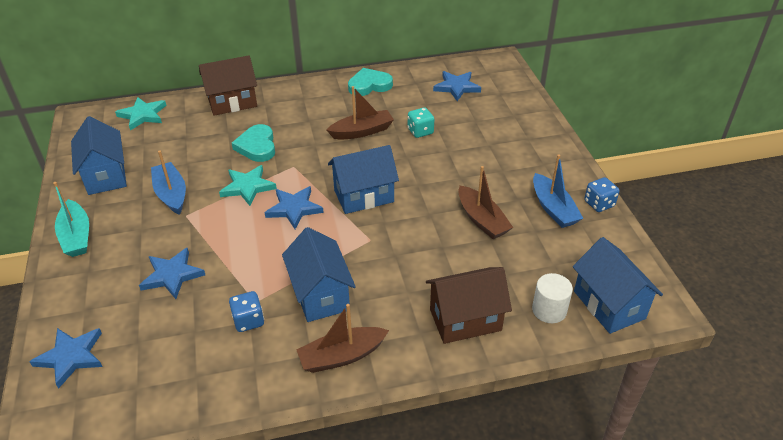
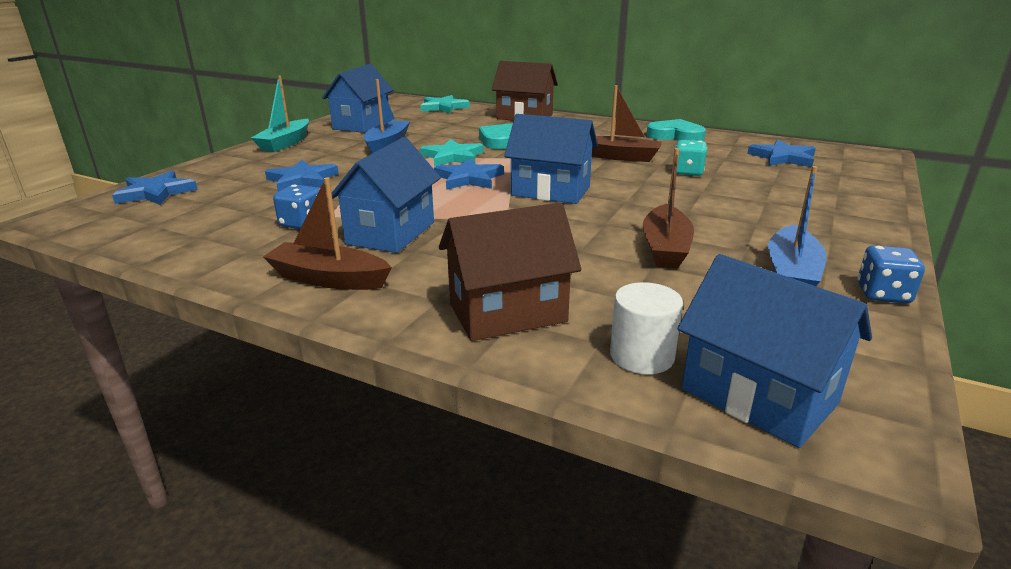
camera: 40 degrees right, 15 degrees down
(465, 320) = (507, 313): brown house -> brown house turned 45 degrees counterclockwise
(609, 305) = (758, 396): blue house -> blue house turned 60 degrees counterclockwise

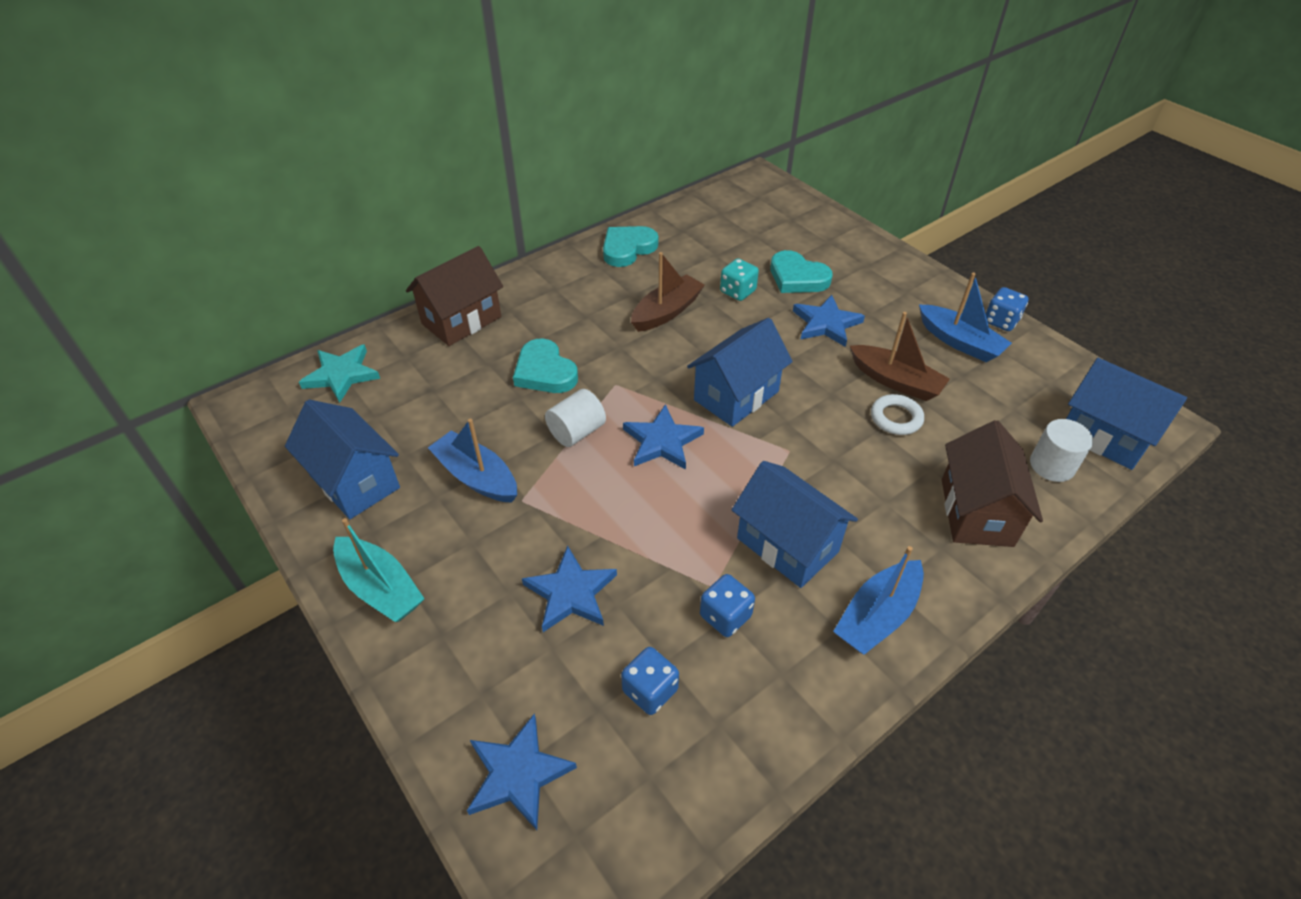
camera: 65 degrees left, 20 degrees up
(225, 213) = (650, 690): none -> blue dice
(329, 279) = (877, 616): brown boat -> blue boat
(452, 157) = (577, 432): turquoise star -> white cylinder
(607, 255) = (896, 418): none -> white ring
(752, 188) = (797, 277): none -> turquoise heart
(758, 396) = (1104, 436): blue house -> blue house turned 60 degrees clockwise
(782, 157) = (735, 224): blue star -> blue star (826, 324)

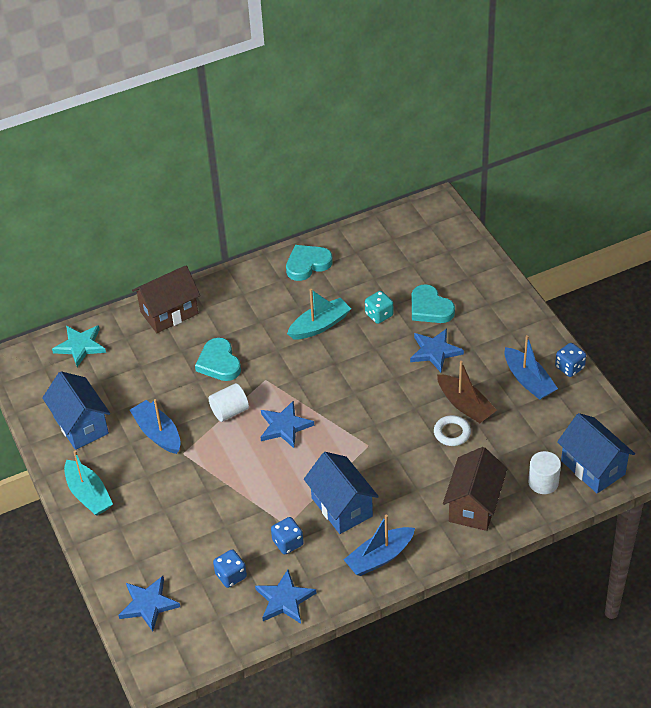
camera: 15 degrees right, 0 degrees up
(571, 593) = (200, 515): blue star -> blue star (284, 600)
(666, 312) = (320, 325): brown boat -> turquoise boat
(736, 396) = (346, 400): blue house -> none

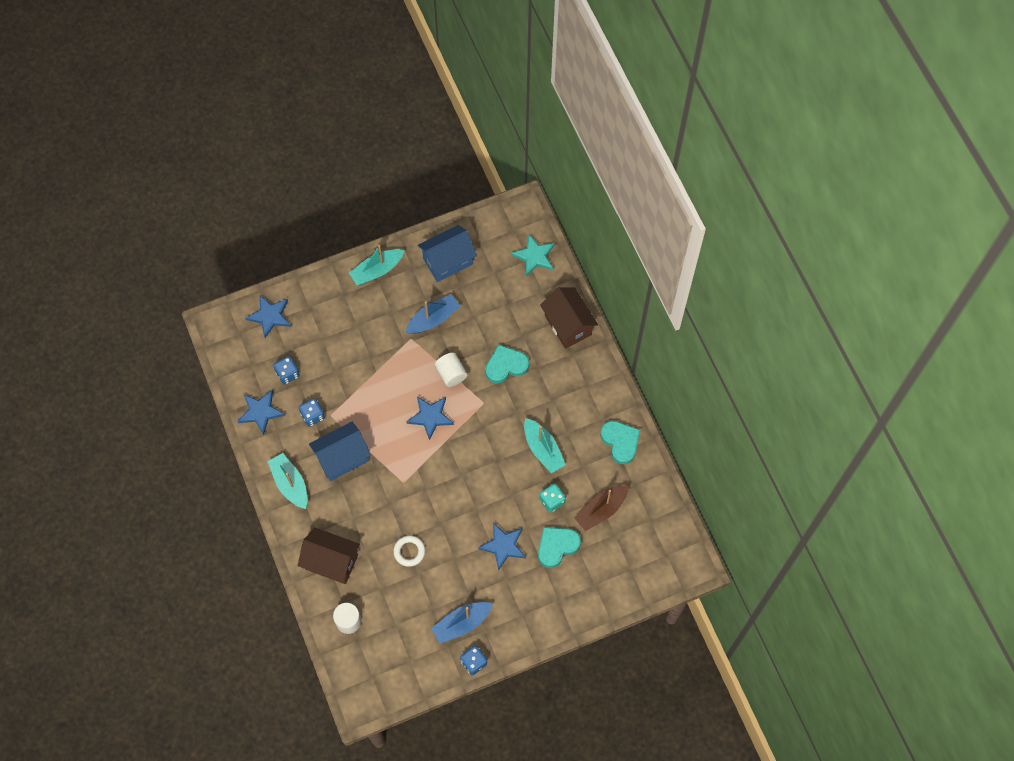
camera: 90 degrees right, 20 degrees up
(379, 557) = (290, 484): blue boat -> turquoise boat
(465, 405) = (439, 566): brown boat -> brown boat (601, 510)
(593, 467) = (359, 665): blue house -> none

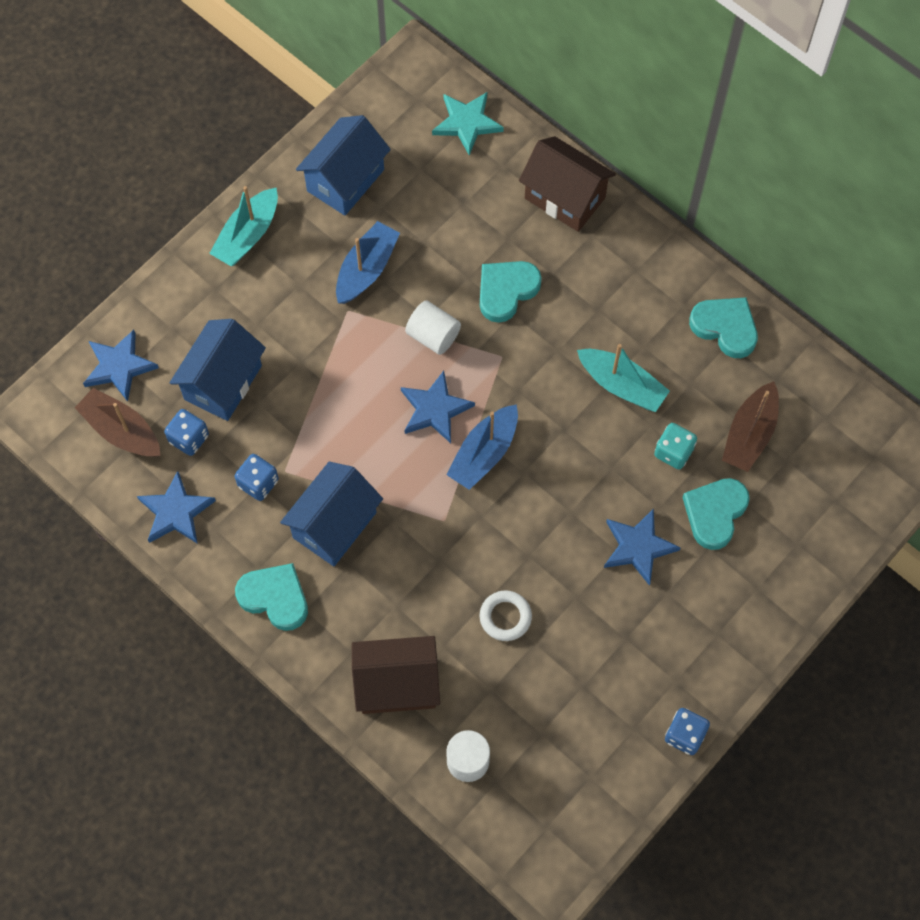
camera: 25 degrees left, 0 degrees up
(253, 353) = (121, 431): none -> brown boat
(290, 484) = (275, 597): turquoise boat -> turquoise heart
(321, 350) = (223, 382): none -> blue house
(462, 623) = (637, 687): blue boat -> blue boat (484, 453)

